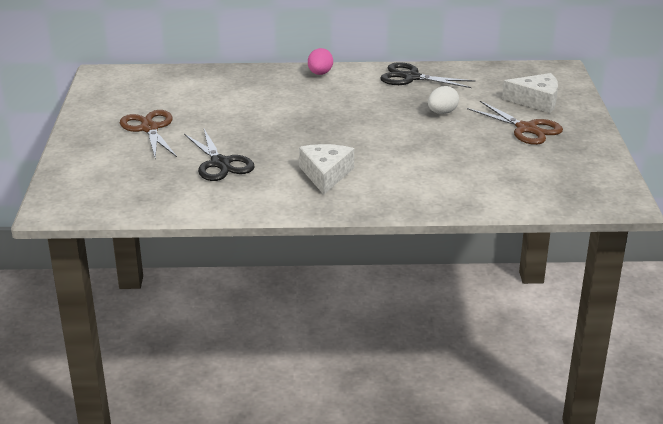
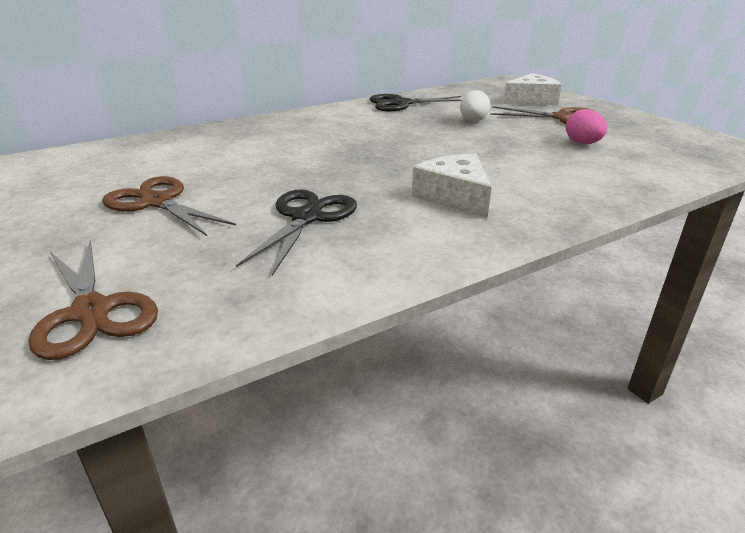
camera: 30 degrees left, 0 degrees up
(76, 184) = (92, 312): none -> brown scissors
(220, 163) = (307, 217): black scissors -> black scissors turned 105 degrees counterclockwise
(320, 73) = (309, 115): pink egg -> pink egg (582, 143)

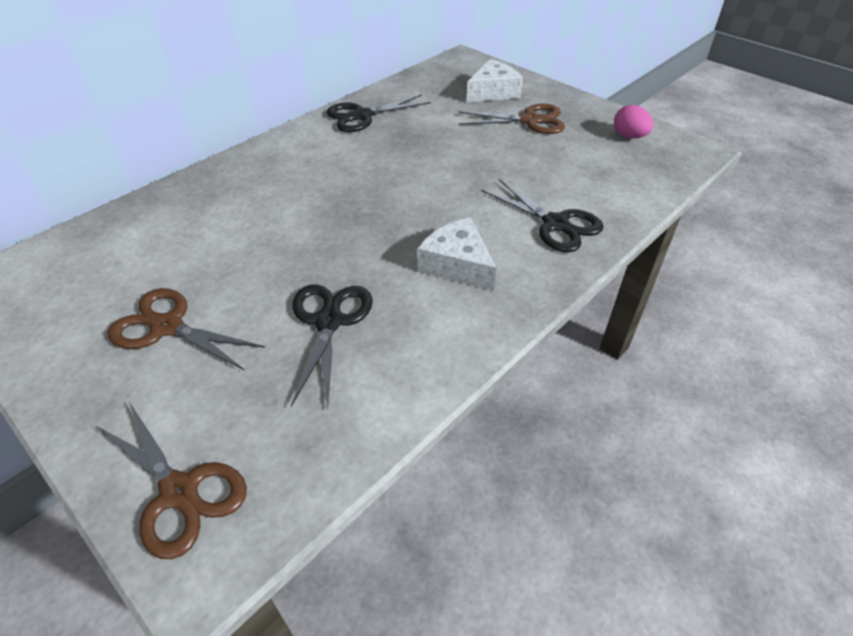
camera: 15 degrees left, 15 degrees up
(473, 121) = (444, 138): white egg -> none
(571, 182) = (555, 224): none -> black scissors
(582, 143) = (555, 161): pink egg -> pink egg (629, 136)

